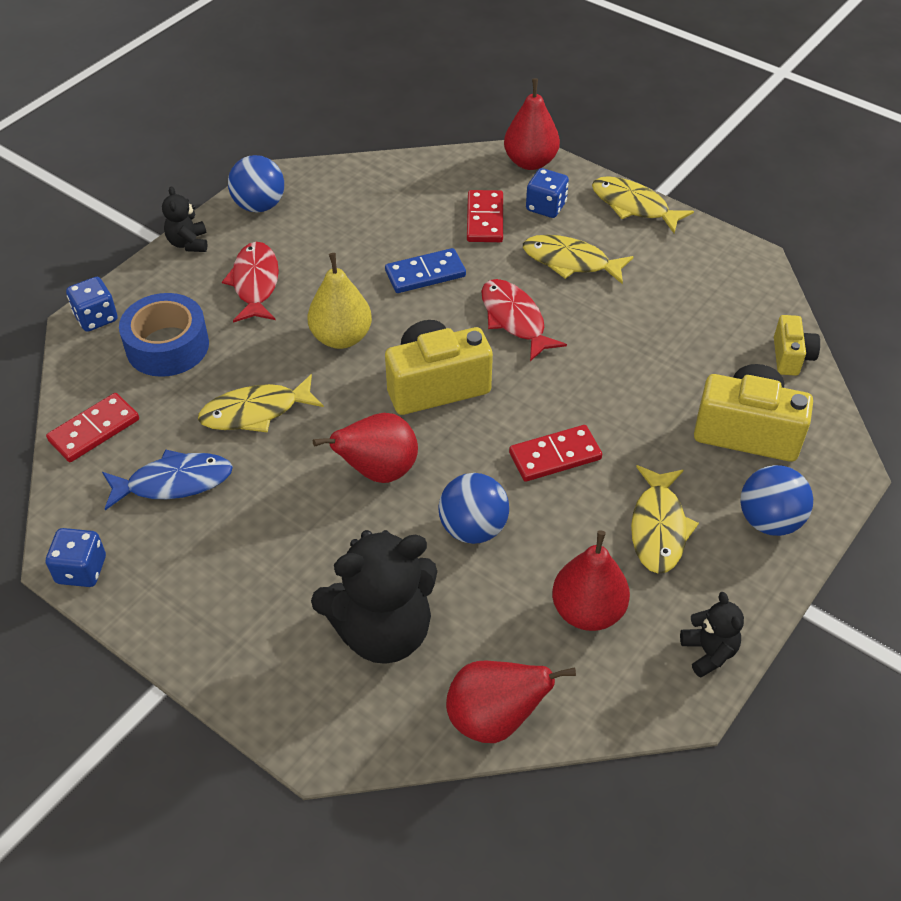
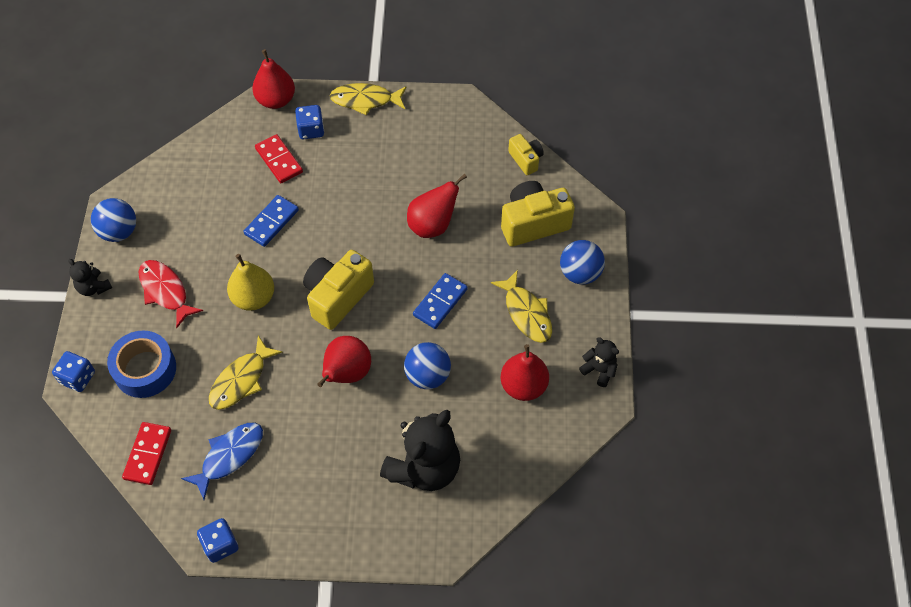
camera: 35 degrees left, 10 degrees up
(494, 719) = (519, 477): red pear -> red pear (433, 225)
(514, 319) = (351, 224): red fish -> none
(555, 456) = (440, 302): red domino -> blue domino
(570, 262) = (355, 163): yellow fish -> none

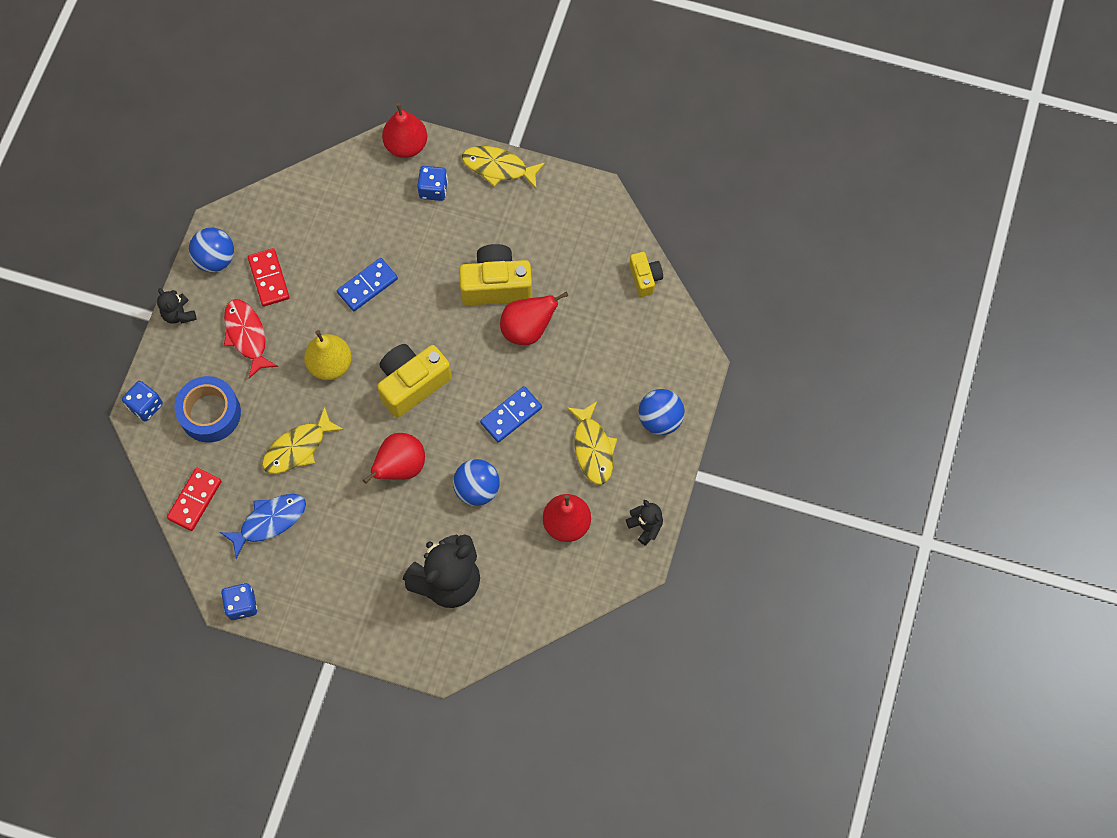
camera: 15 degrees right, 10 degrees up
(279, 160) = (392, 217): red domino -> red domino (269, 278)
(533, 223) = (630, 352): yellow camera -> yellow camera (496, 285)

